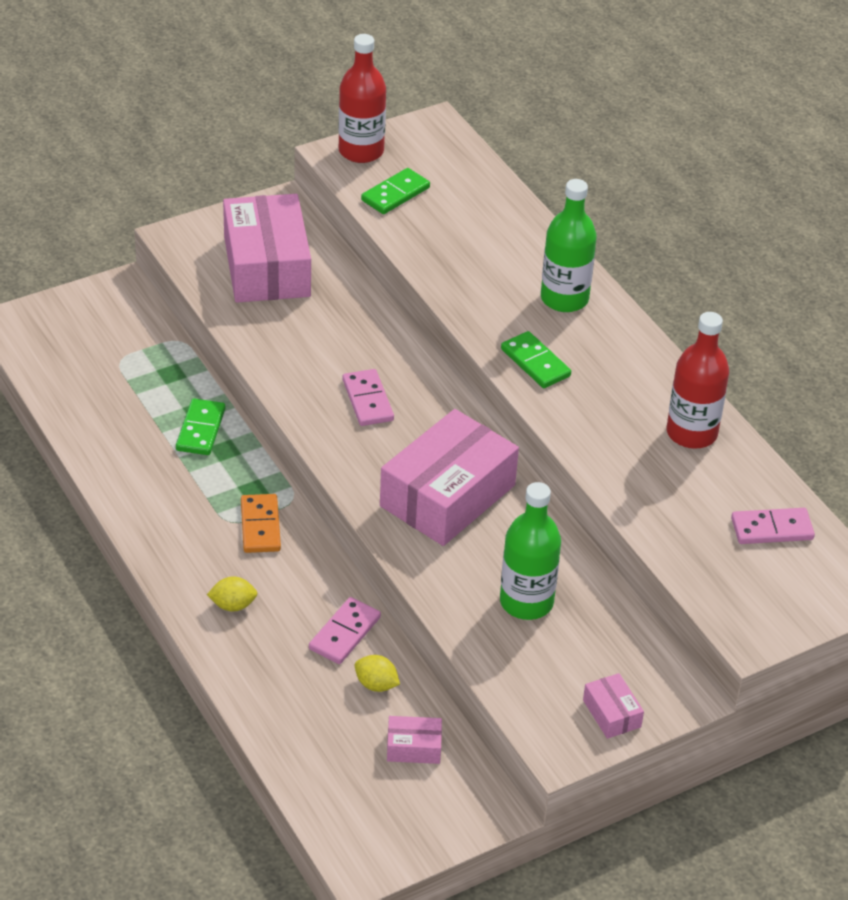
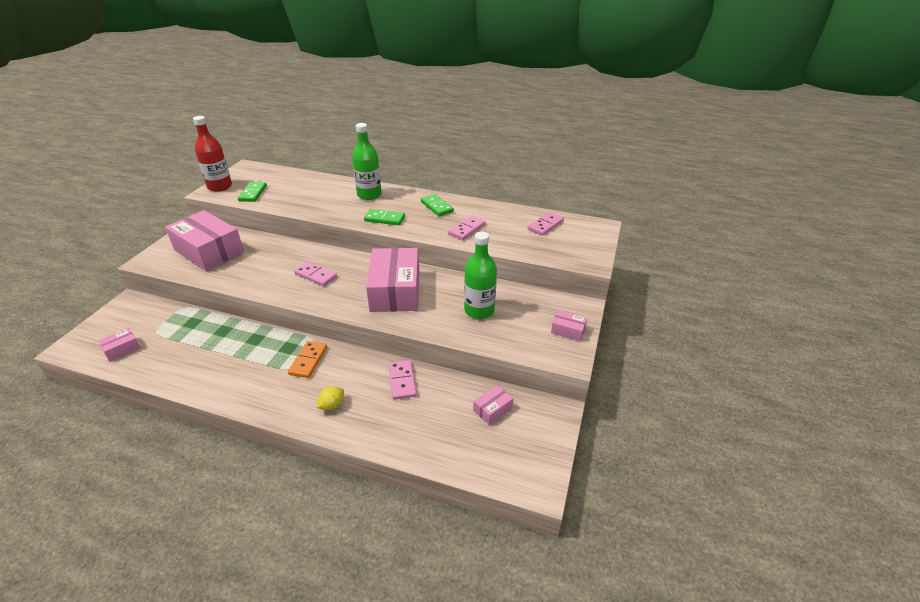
camera: 40 degrees left, 5 degrees down
(66, 363) = (122, 349): none -> pink box
(201, 430) = (233, 337): green domino -> green domino (437, 207)
(260, 526) = (308, 361): orange domino -> orange domino turned 60 degrees clockwise
(376, 684) = (443, 393): yellow lemon -> none
(636, 459) = (467, 229): none -> pink domino
(691, 433) = (475, 211): red bottle -> none

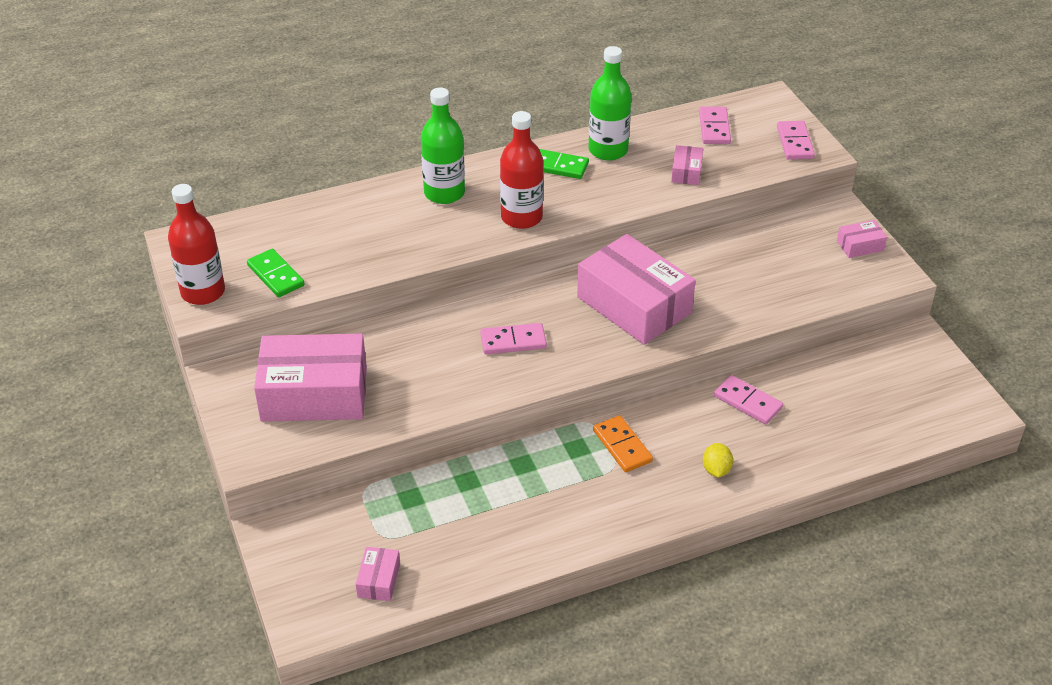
camera: 40 degrees left, 5 degrees up
(384, 219) = (521, 217): green domino -> red bottle
(467, 229) = (638, 179): pink domino -> pink domino (795, 143)
(479, 310) = (752, 275): green bottle -> green bottle (608, 150)
(492, 409) = (864, 373): pink box -> pink box (686, 172)

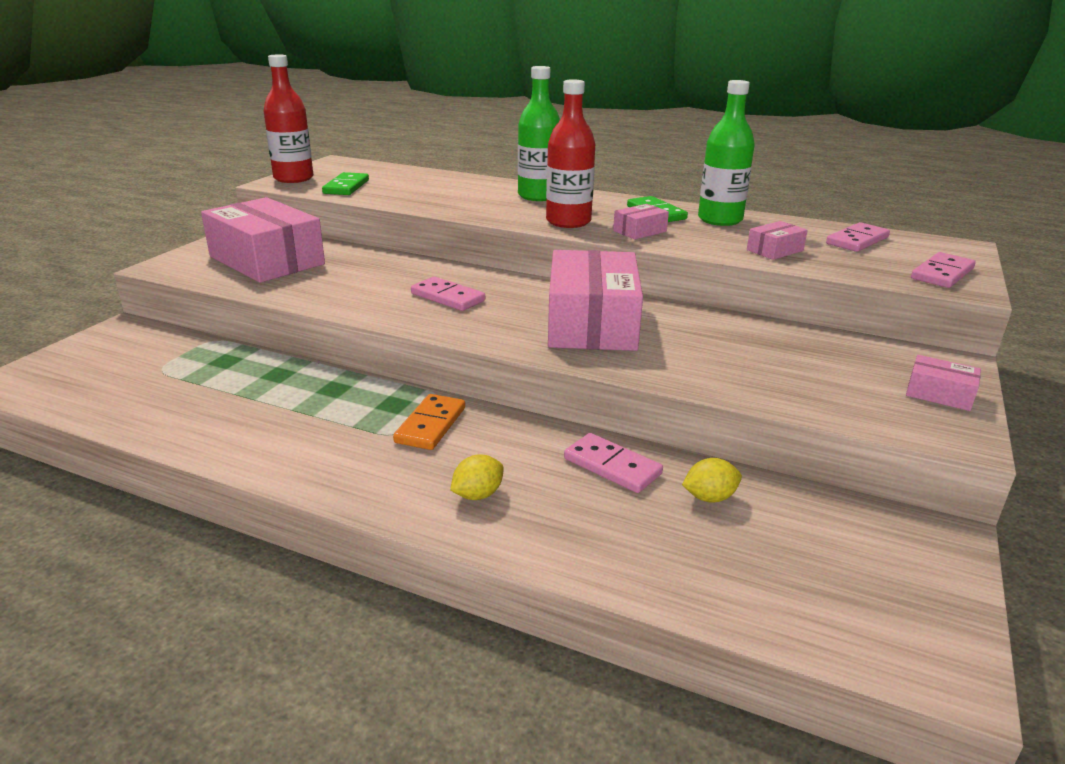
camera: 45 degrees right, 15 degrees down
(379, 580) = (99, 388): pink box -> pink box (640, 231)
(747, 402) = (612, 466): pink domino -> pink domino turned 45 degrees counterclockwise
(812, 388) = (709, 497): none -> yellow lemon

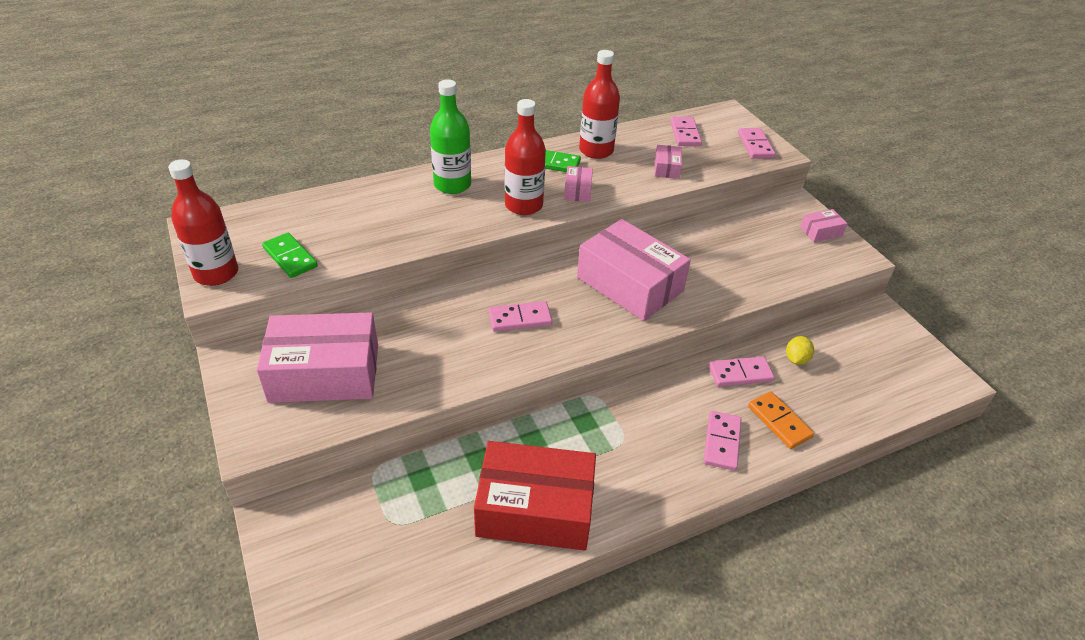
camera: 50 degrees left, 15 degrees up
(244, 422) = (535, 508): none -> red box
(430, 425) = (628, 419): orange domino -> orange domino (779, 422)
(477, 495) = (721, 442): yellow lemon -> pink domino
(720, 220) = (596, 150): green bottle -> red bottle

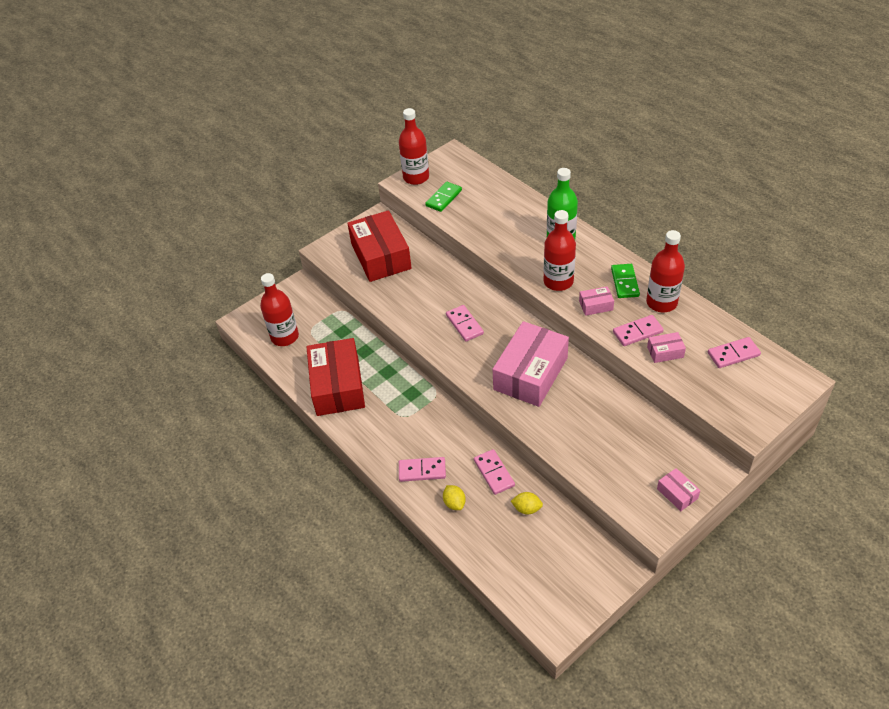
camera: 80 degrees right, 5 degrees up
(325, 373) = (381, 256): pink box -> red box
(387, 566) = (285, 337): none -> red bottle
(755, 145) = (750, 408): pink domino -> pink domino (637, 332)
(779, 422) = (454, 503): orange domino -> yellow lemon

